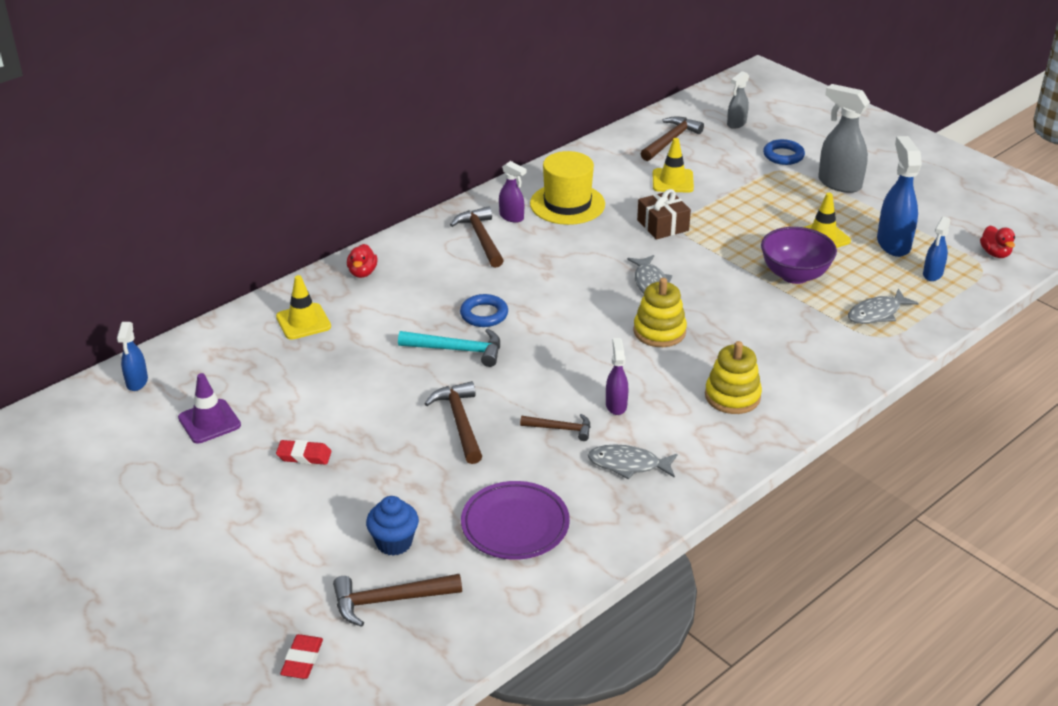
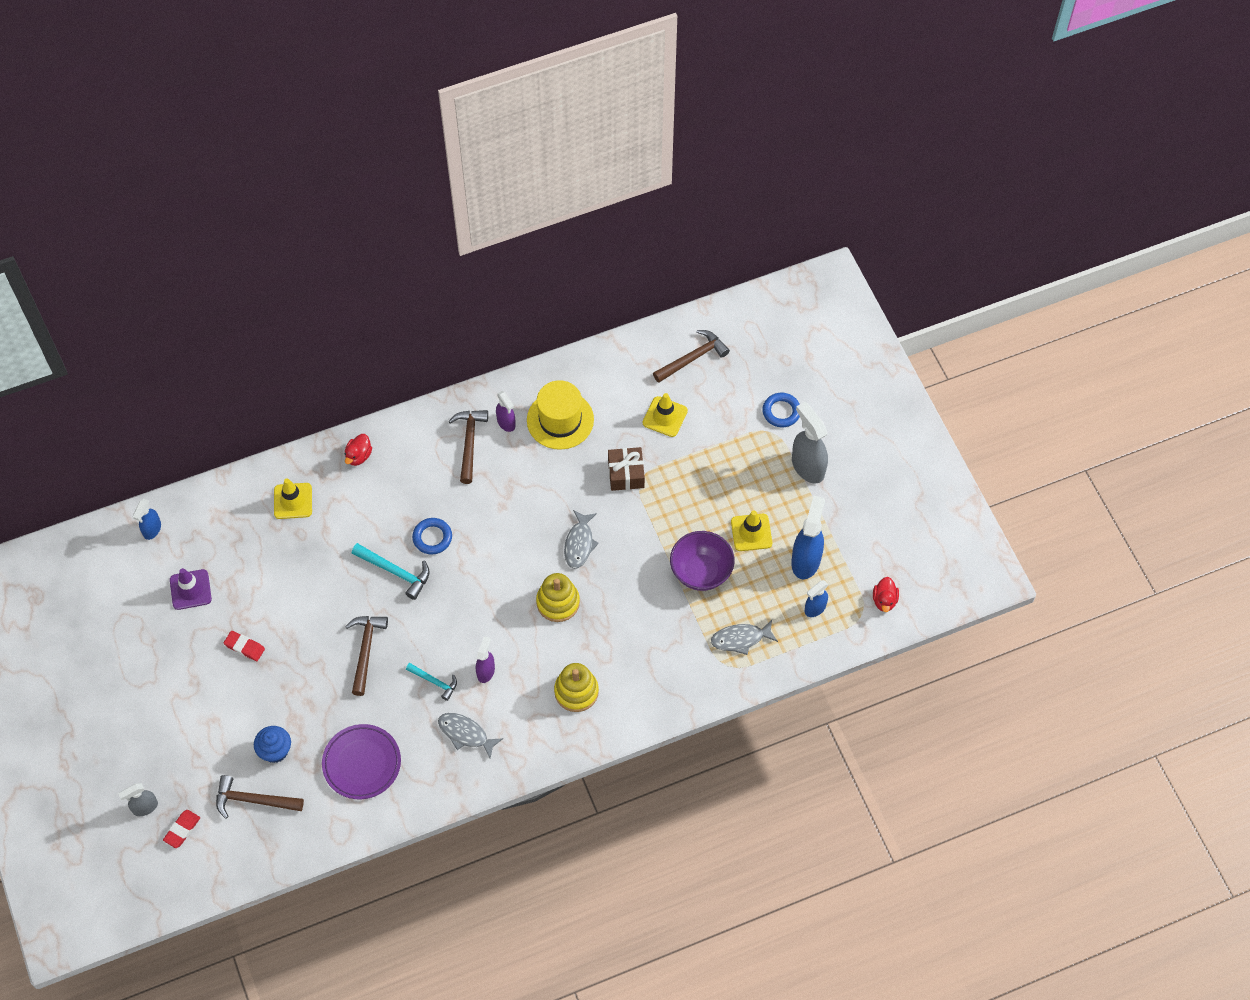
camera: 20 degrees right, 25 degrees up
(560, 428) = (434, 681): brown hammer -> turquoise hammer
(736, 124) = (765, 351): grey spray bottle -> grey spray bottle (145, 807)

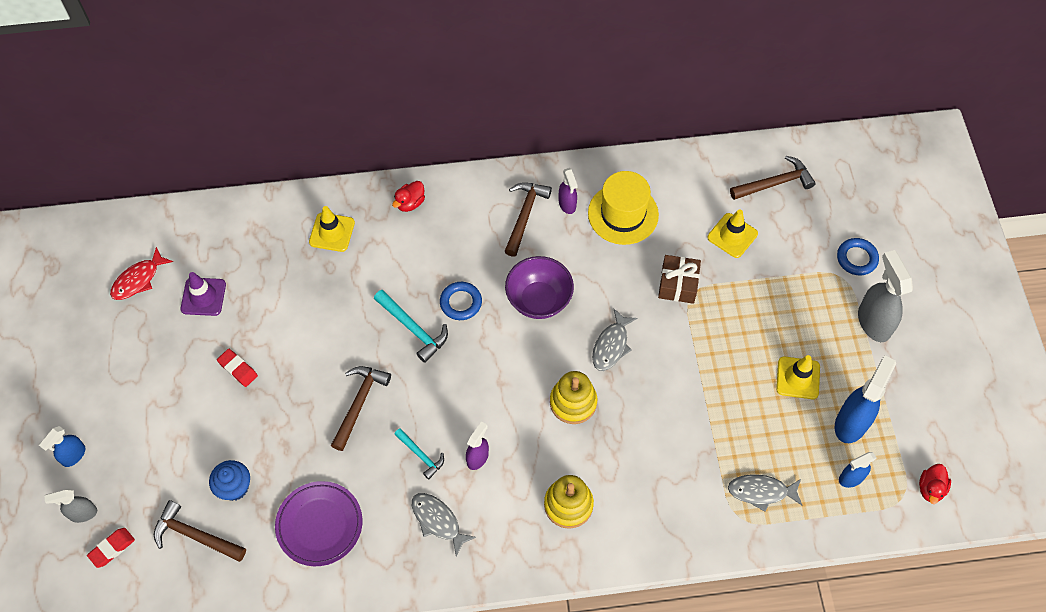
camera: 15 degrees right, 0 degrees up
(123, 588) = (138, 279): none -> red fish
(152, 529) = (185, 228): blue spray bottle -> blue spray bottle (73, 455)
(701, 572) = (734, 407): purple bowl -> purple bowl (539, 300)

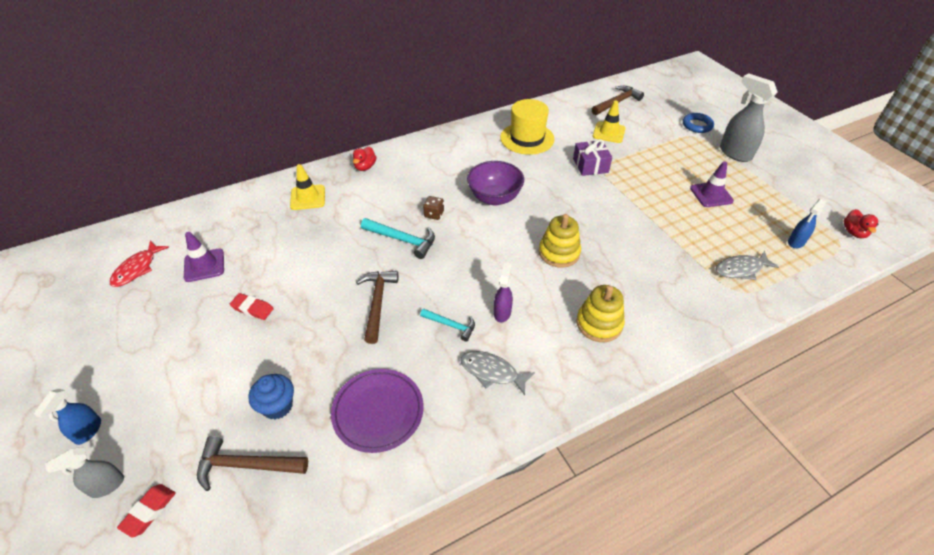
camera: 20 degrees left, 15 degrees down
(461, 303) = (434, 214): blue ring -> brown dice
(524, 216) = (456, 155): brown hammer -> none
(567, 204) = (484, 142): purple spray bottle -> none
(611, 345) = (566, 210): grey fish -> none
(678, 284) = (590, 165): brown gift -> purple gift
(798, 378) = (711, 195): yellow traffic cone -> purple traffic cone
(851, 422) = (768, 209): blue spray bottle -> none

